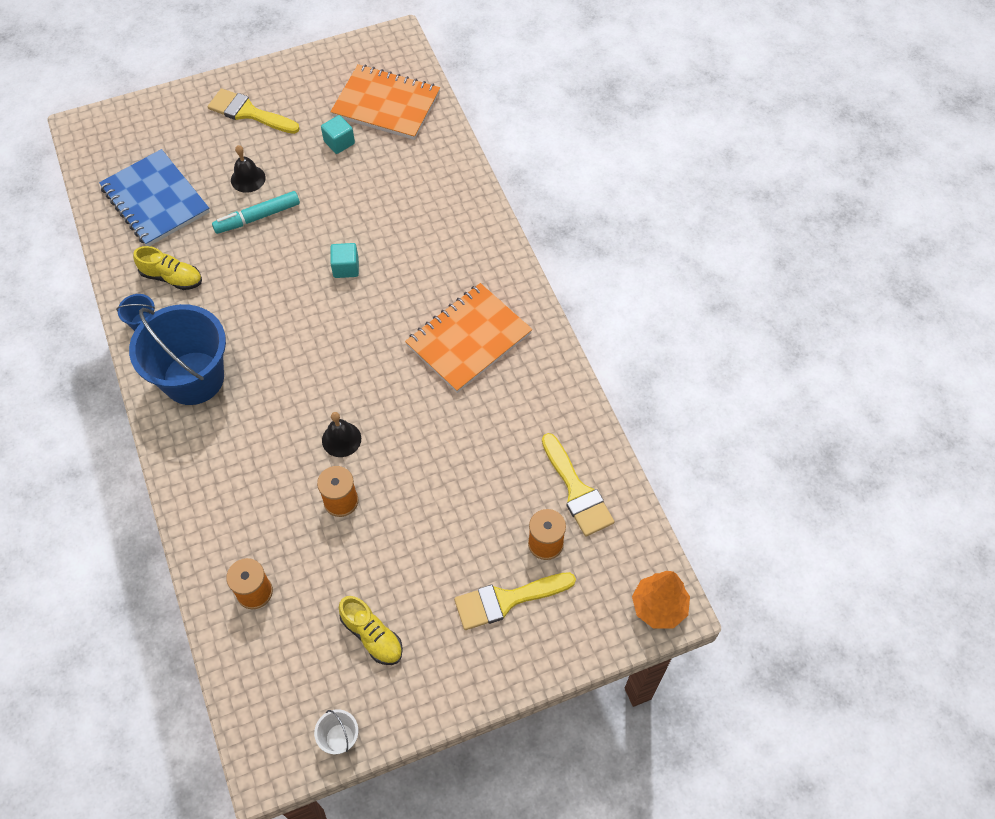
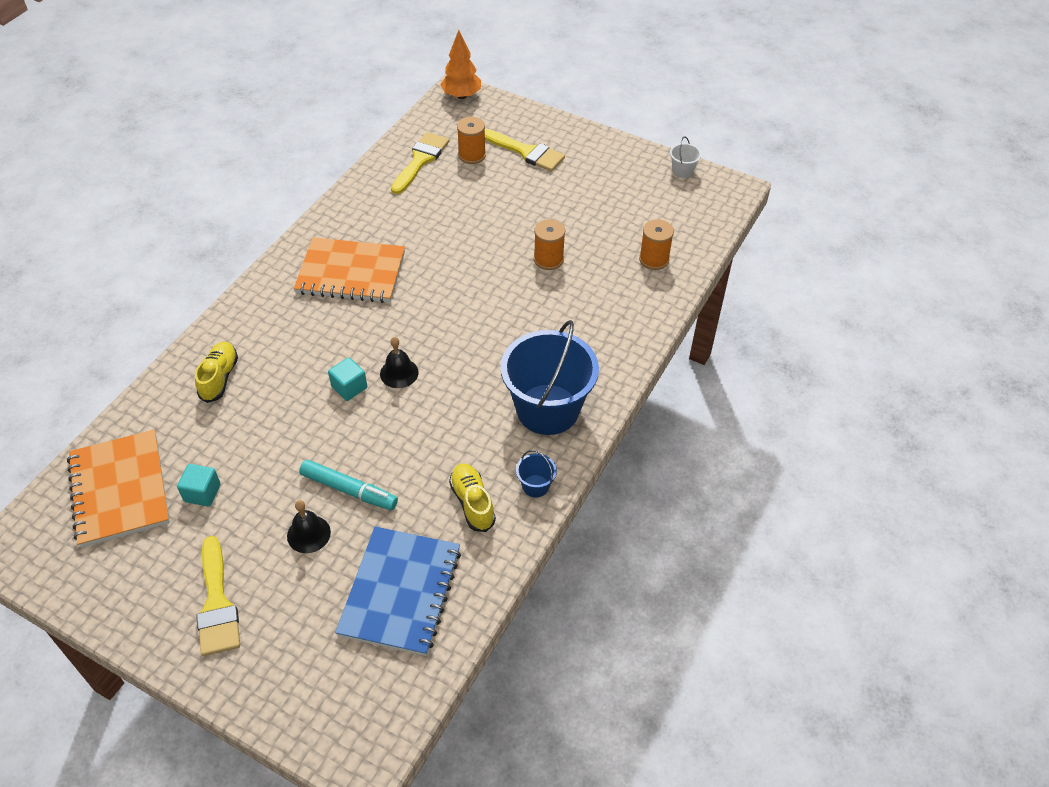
camera: 130 degrees left, 10 degrees down
(341, 439) = (504, 289): black bell -> black bell (399, 373)
(372, 636) = (614, 192): yellow shoe -> yellow shoe (219, 378)

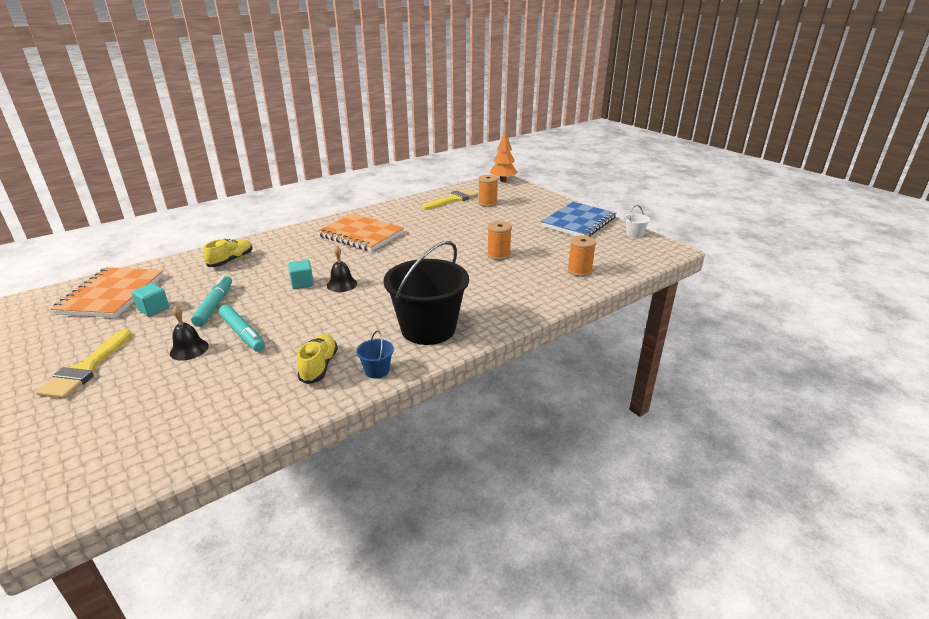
camera: 25 degrees right, 20 degrees down
(274, 461) = (214, 306): none -> turquoise marker
(401, 592) = (209, 404): blue notebook -> blue notebook (579, 222)
(526, 152) = (525, 208): yellow brush -> none
(547, 409) = (428, 329): blue bucket -> black bucket

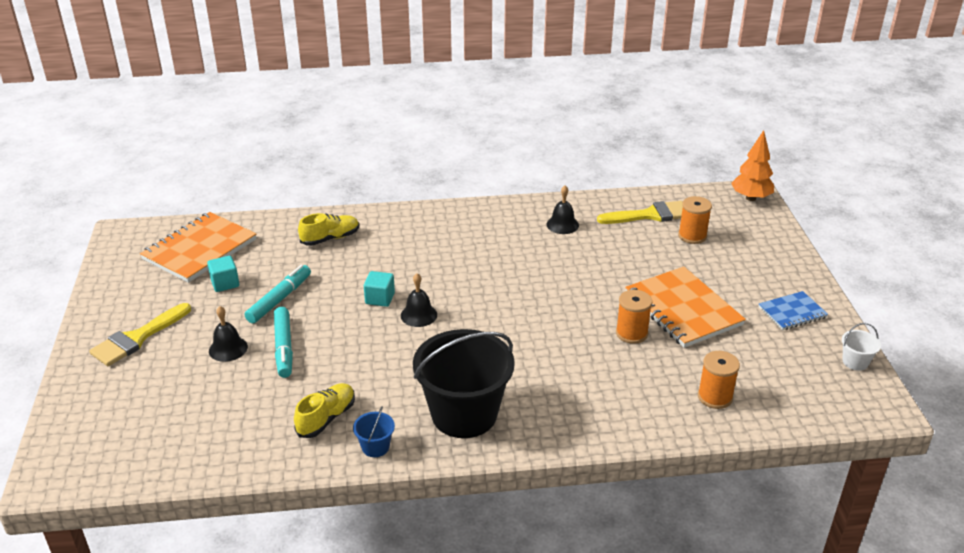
camera: 30 degrees right, 5 degrees up
(361, 235) = (491, 243): orange notebook -> orange notebook (682, 309)
(401, 215) = (562, 224): none -> black bell
(579, 222) = (792, 312): blue notebook -> blue notebook, size x0.55

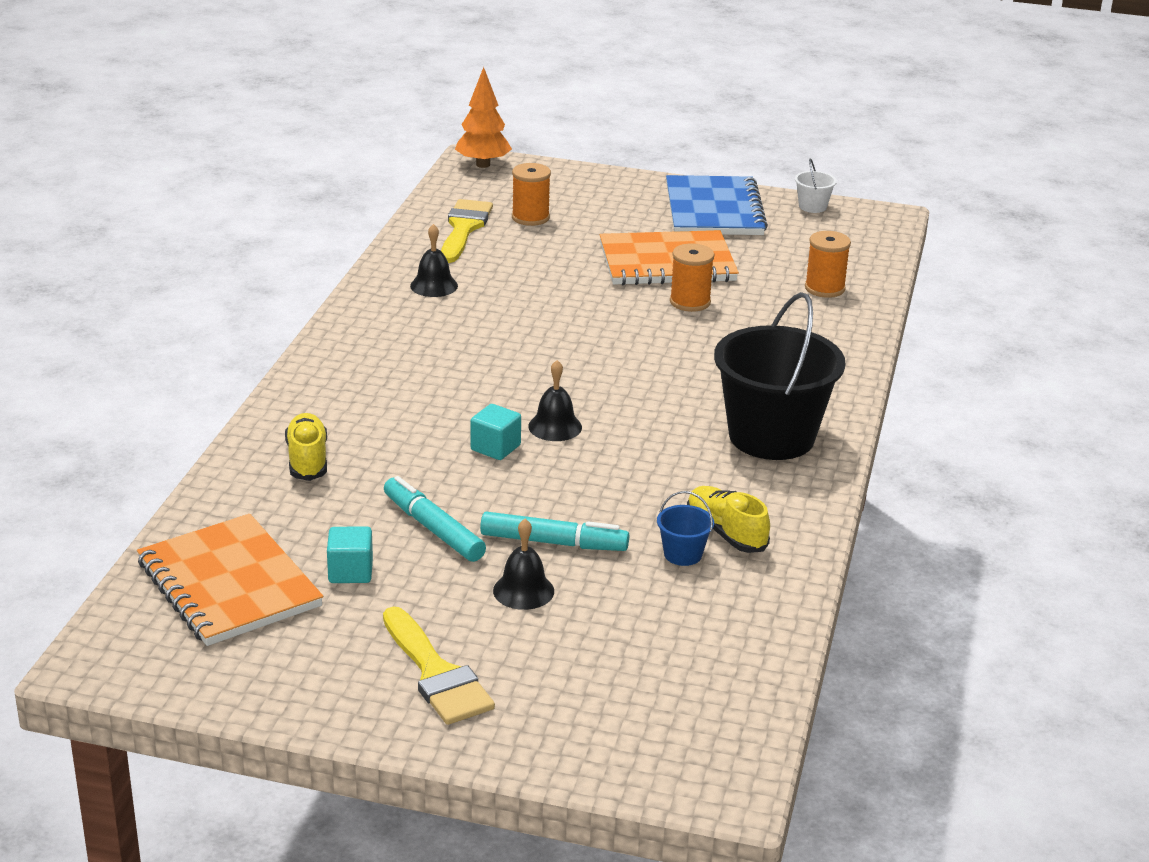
camera: 70 degrees left, 5 degrees down
(375, 447) = (798, 507): blue bucket -> blue bucket (683, 554)
(792, 312) = (714, 210): blue notebook -> blue notebook, size x1.83

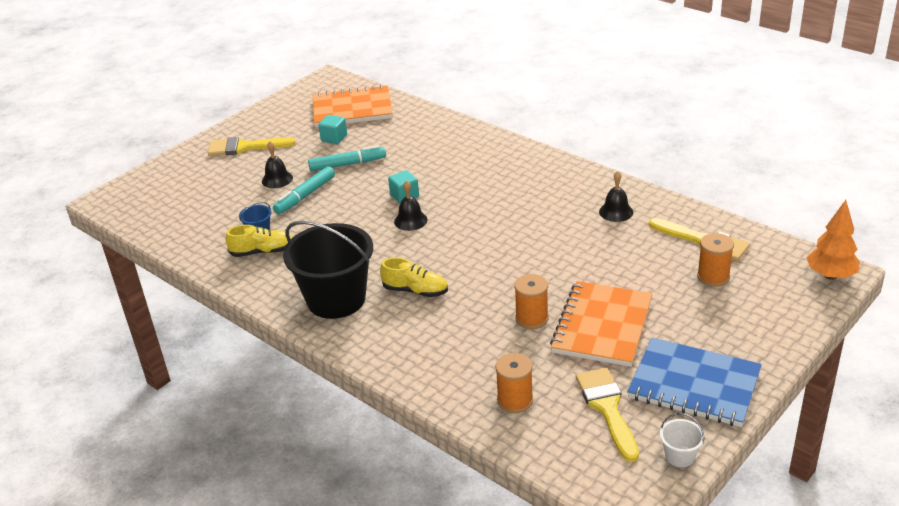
camera: 120 degrees right, 5 degrees up
(307, 460) = (437, 140): yellow shoe -> yellow shoe (415, 291)
(787, 244) = (607, 408): none -> yellow brush

